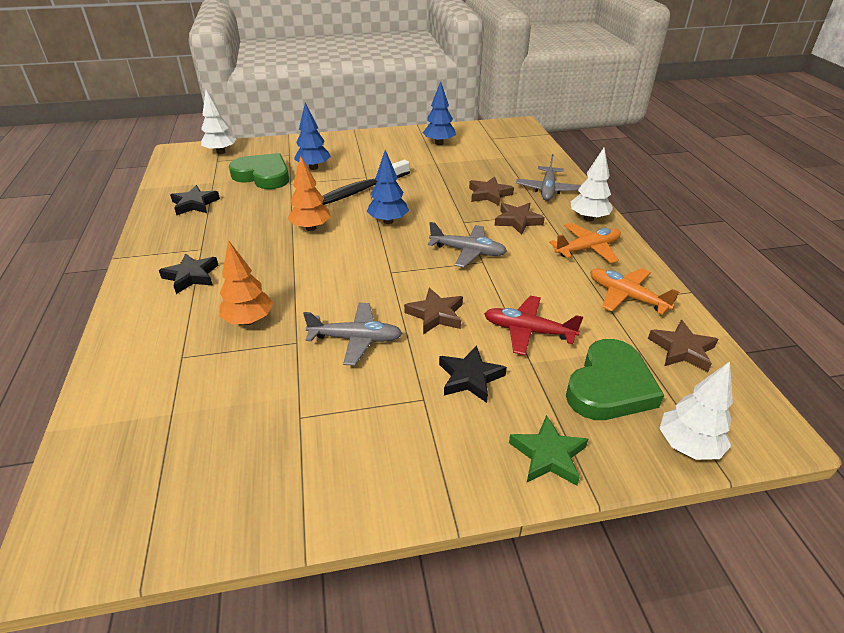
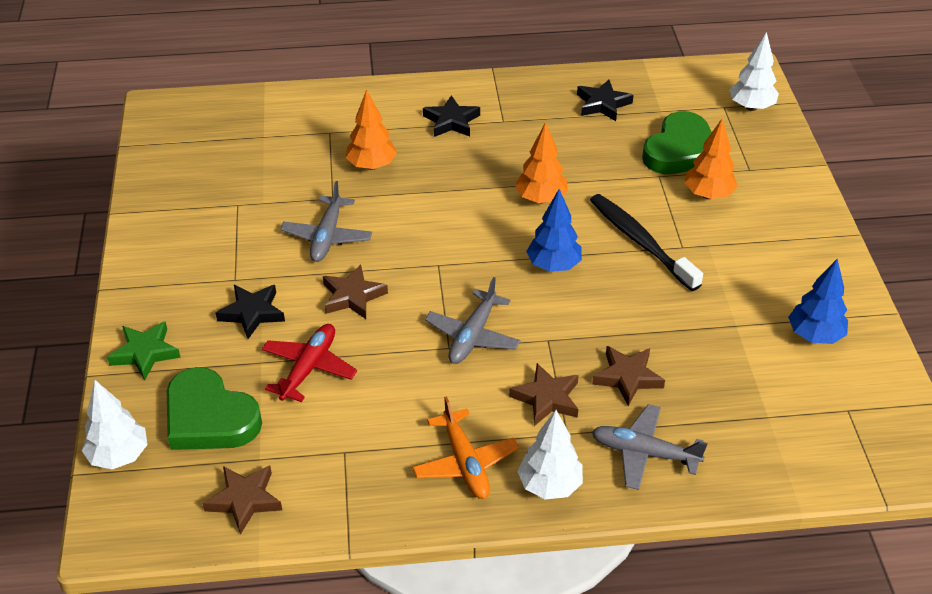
camera: 95 degrees right, 5 degrees up
(313, 167) = (708, 195): blue tree -> orange tree
(626, 296) = (352, 476): orange plane -> none

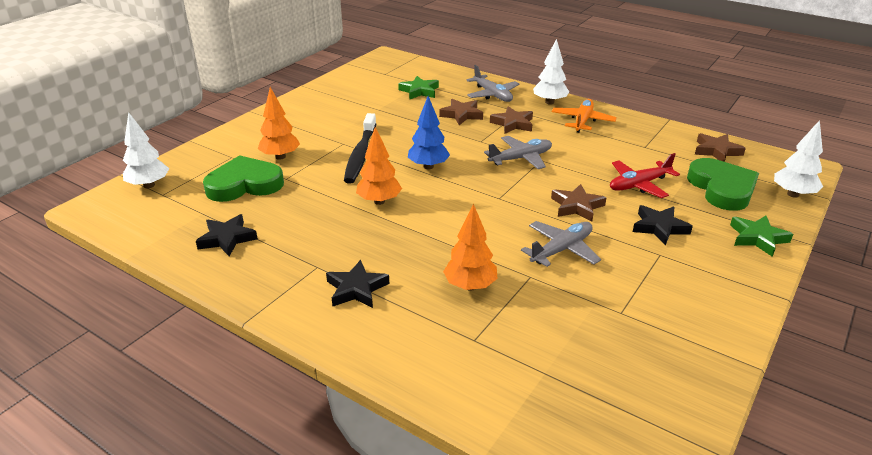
camera: 140 degrees left, 10 degrees down
(744, 396) = (419, 91): none -> green star
(814, 336) = (351, 93): blue tree -> none

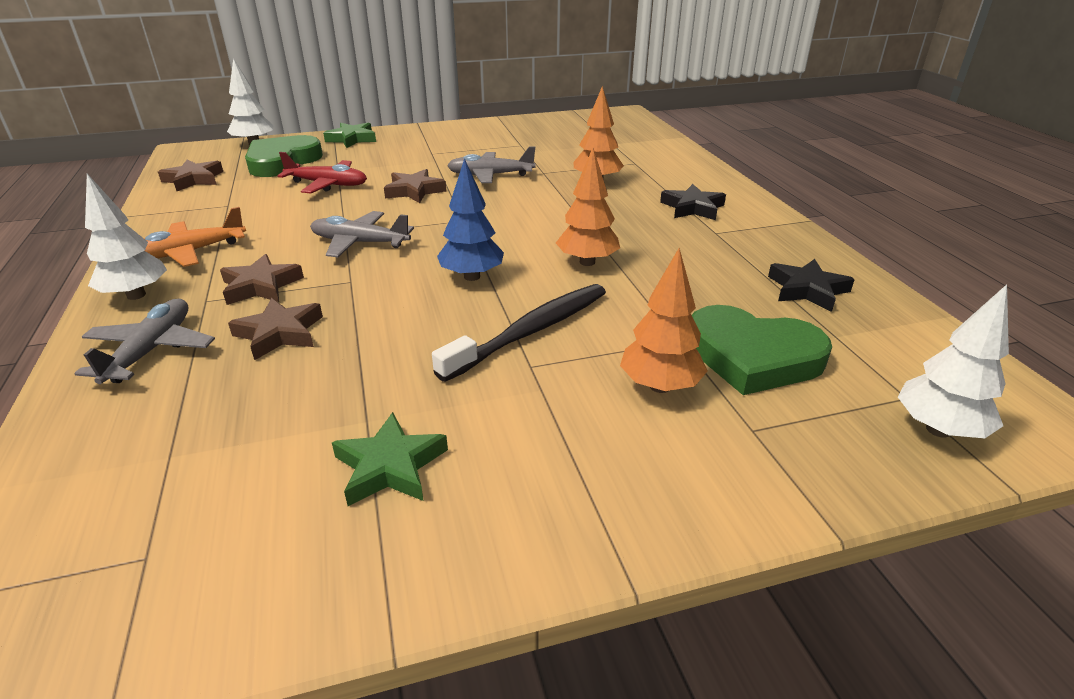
camera: 140 degrees left, 0 degrees up
(419, 91) = (217, 431): green star -> green star (390, 466)
(659, 227) = (393, 161): black star -> none

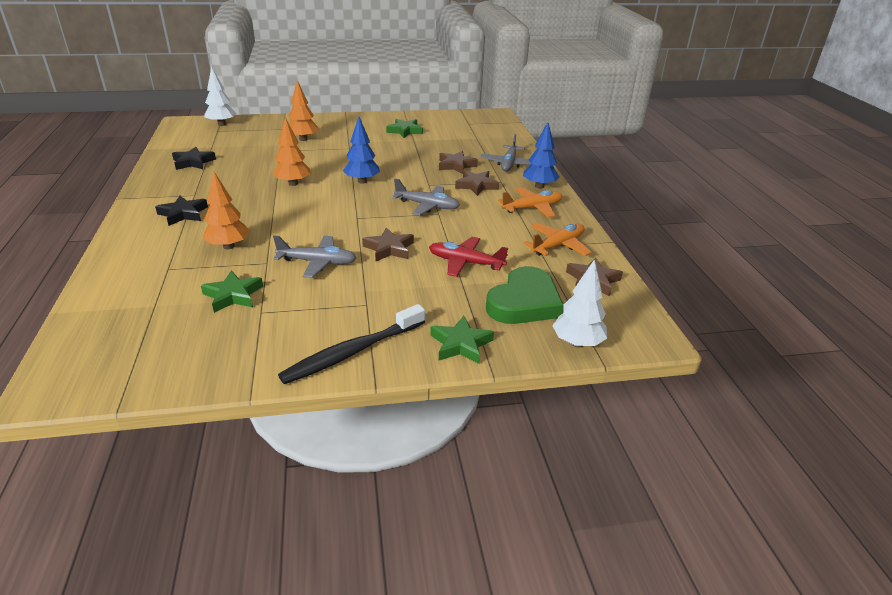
camera: 175 degrees left, 0 degrees up
(136, 295) = (539, 186): white tree -> blue tree
(199, 207) = (558, 245): none -> orange plane
(530, 331) = (343, 157): black toothbrush -> black toothbrush (352, 352)
(553, 151) = (233, 295): none -> green star
(752, 356) = (257, 143): green heart -> none

